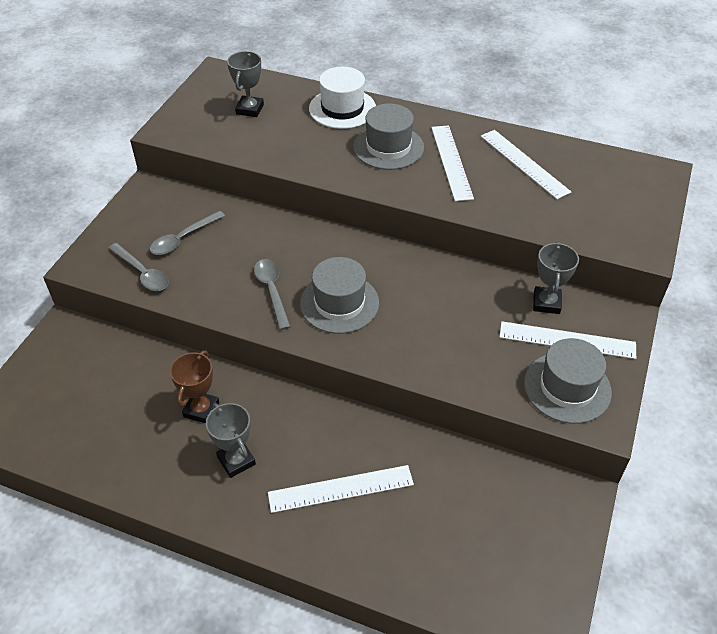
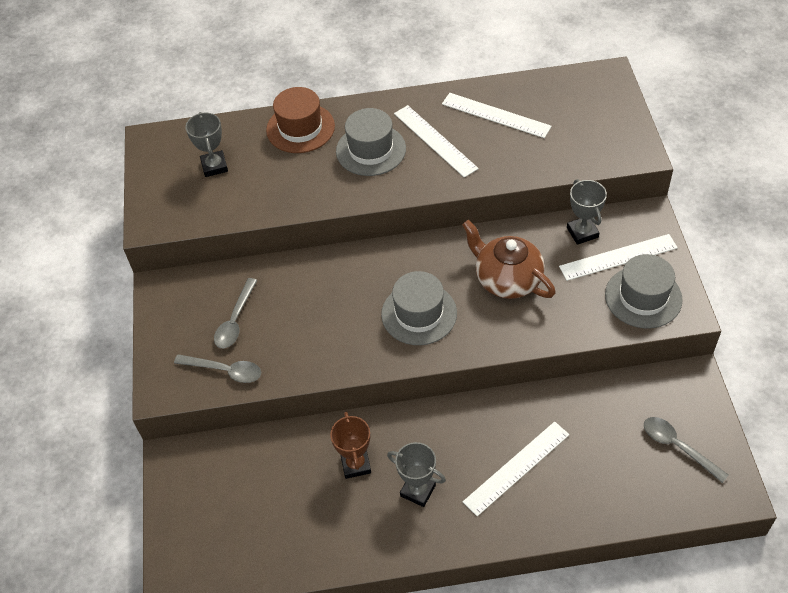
camera: 25 degrees left, 5 degrees up
(272, 291) = (353, 330): grey spoon -> grey spoon (678, 447)
(342, 108) = (300, 128): white hat -> brown hat
(442, 311) = (507, 279): none -> brown teapot

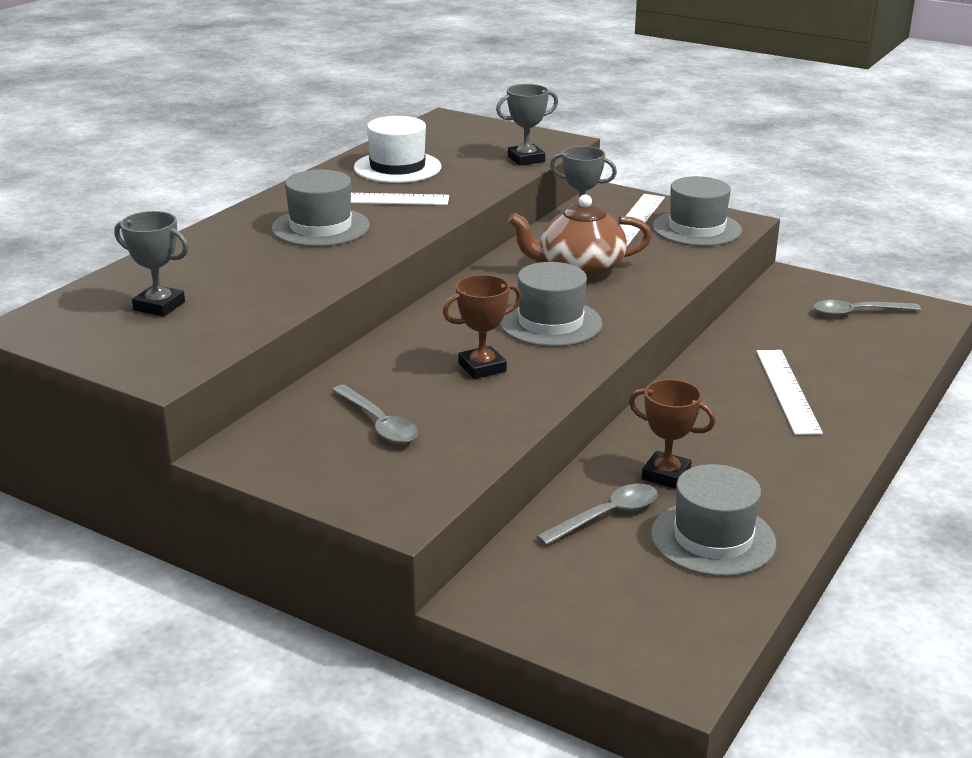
camera: 55 degrees left, 25 degrees down
(225, 371) = (443, 458): grey spoon -> grey spoon (606, 516)
(300, 128) = (211, 246): brown hat -> none
(309, 525) = (713, 539): none -> grey hat
(334, 320) = (482, 367): none -> brown trophy
(418, 490) = (749, 453): grey trophy -> grey trophy (526, 159)
(496, 115) = (397, 167): white ruler -> white hat

